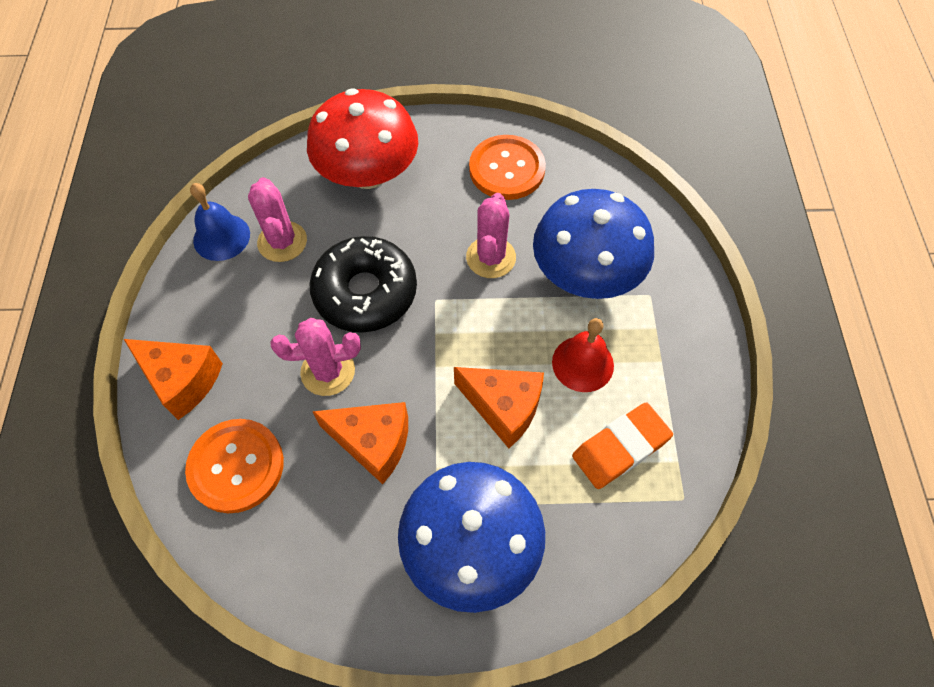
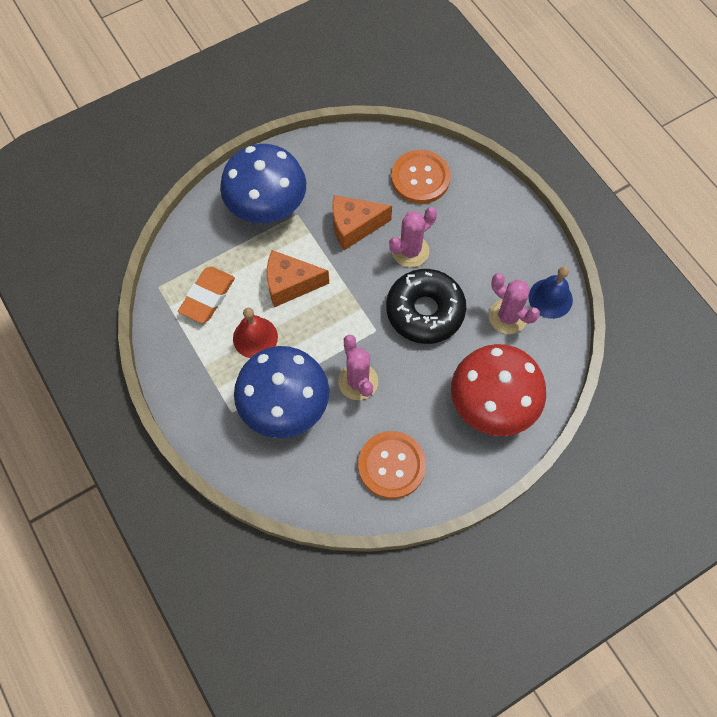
camera: 150 degrees right, 5 degrees up
(182, 380) = (490, 203): orange cheese -> none

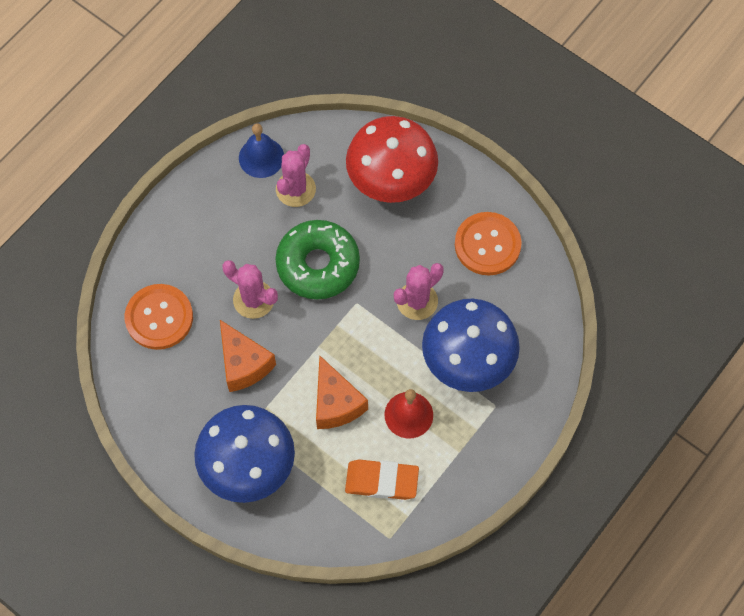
camera: 110 degrees left, 0 degrees up
(425, 311) = (318, 264): black donut -> green donut

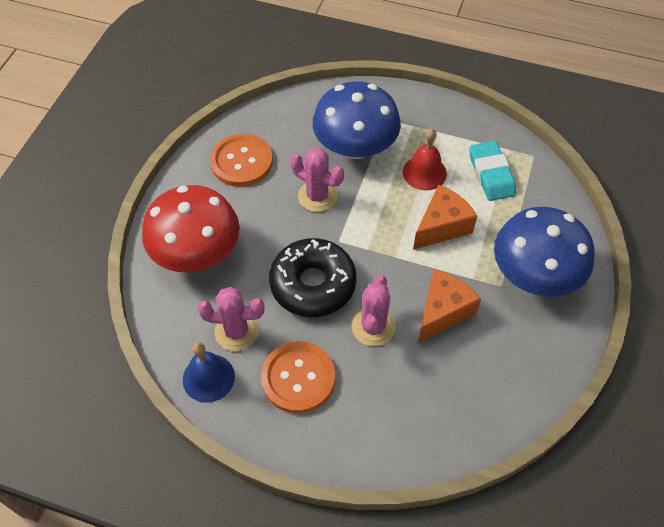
camera: 110 degrees left, 10 degrees down
(159, 317) = (432, 408): orange button -> orange button (298, 378)
(318, 264) = (313, 284): green donut -> black donut
(381, 481) = (491, 174): orange eraser -> turquoise eraser

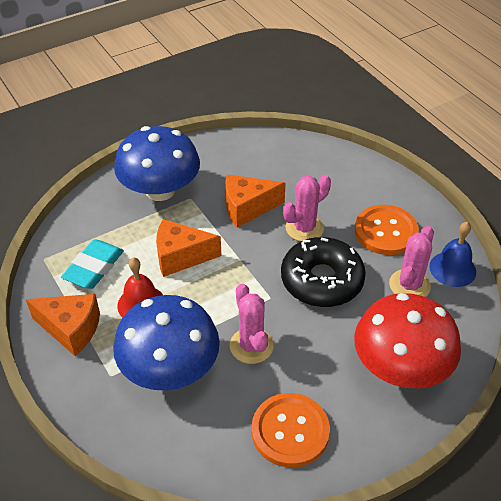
camera: 140 degrees left, 10 degrees down
(236, 331) = (409, 285): pink cactus -> pink cactus turned 75 degrees clockwise
(447, 127) = (71, 329): none -> orange cheese

